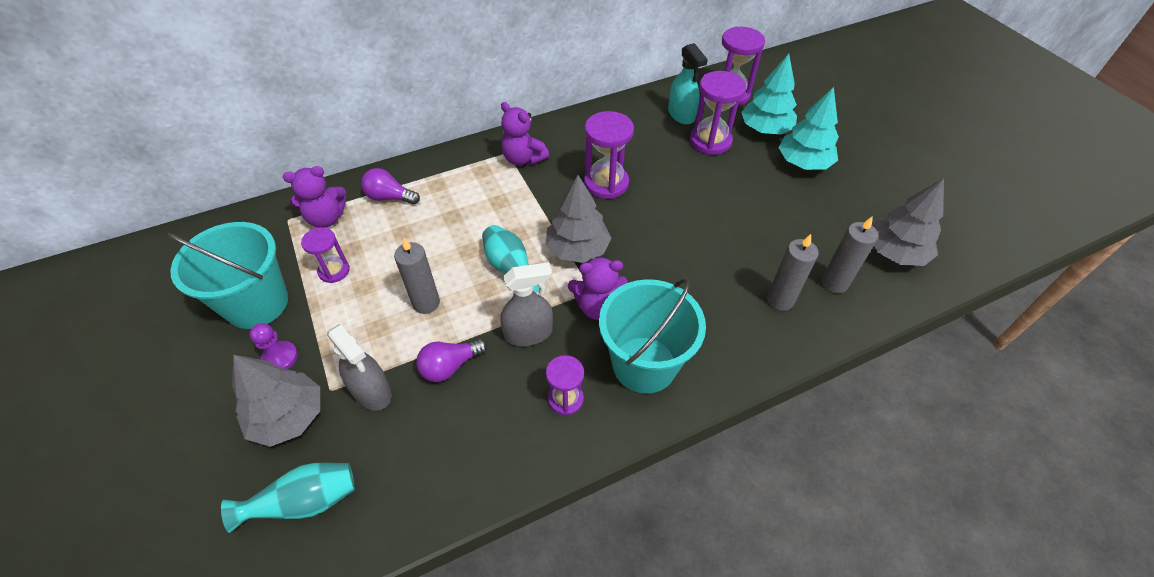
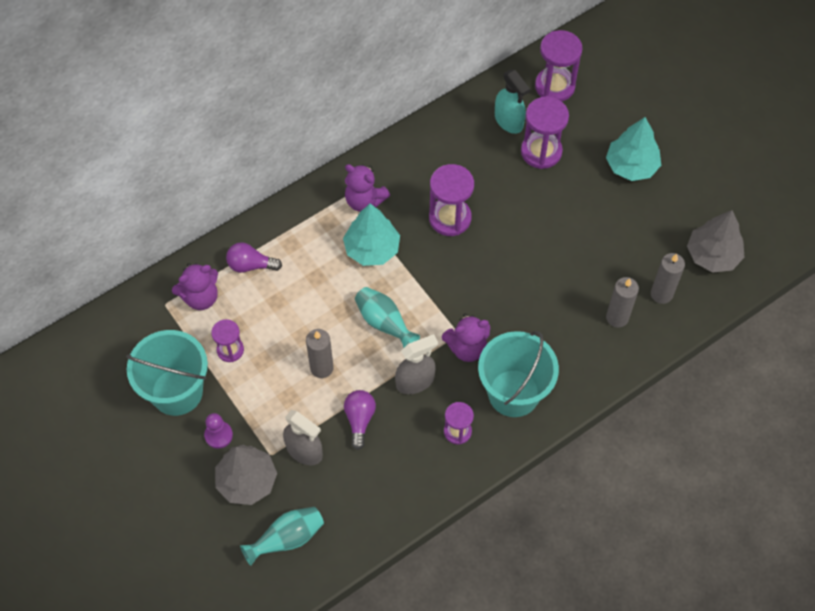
camera: 10 degrees left, 10 degrees up
(450, 366) = (359, 420): purple light bulb -> purple light bulb turned 135 degrees clockwise
(577, 249) = (438, 294): grey tree -> none
(765, 129) = (593, 128): turquoise tree -> turquoise tree (372, 249)

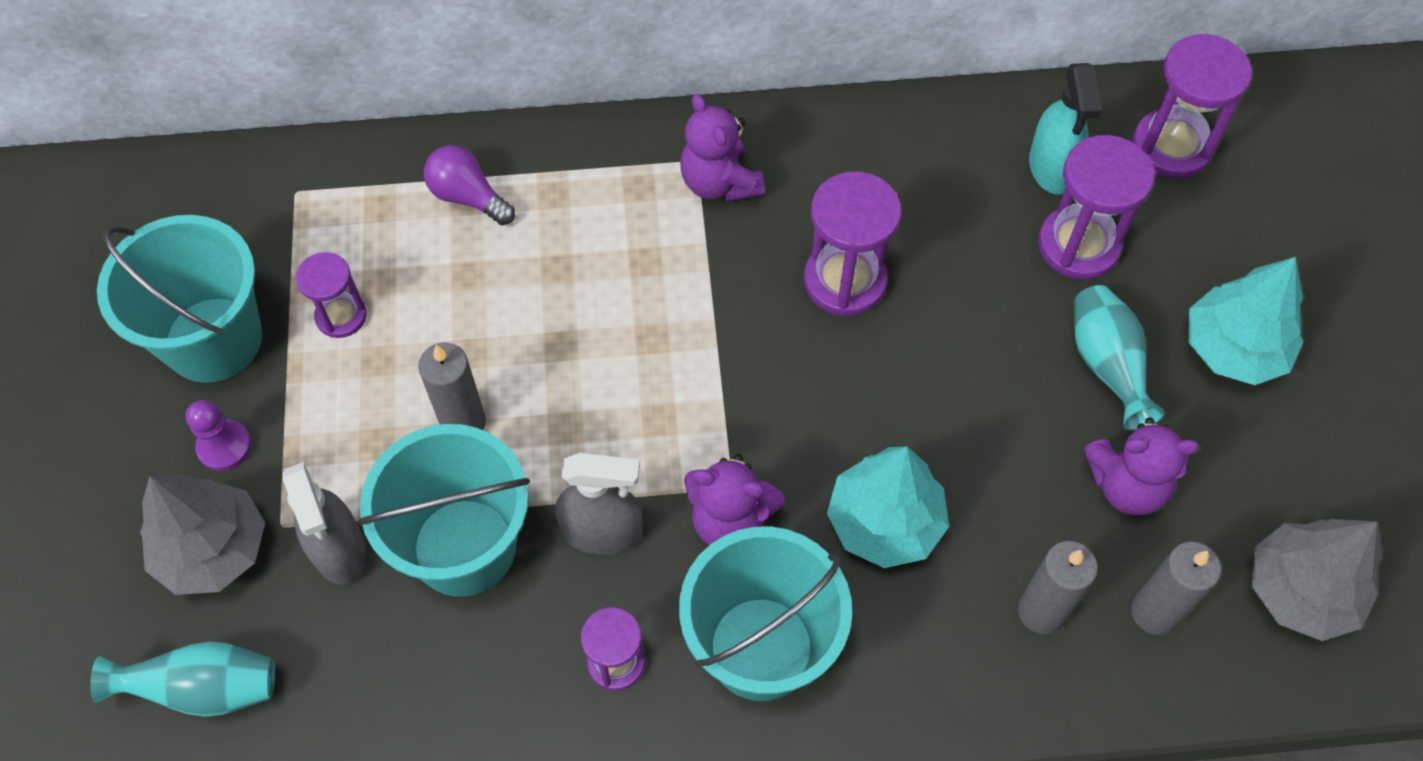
camera: 30 degrees right, 0 degrees up
(200, 297) = (356, 208): purple teddy bear -> purple teddy bear (1126, 485)
(359, 420) = (464, 547): purple light bulb -> turquoise bucket
(372, 249) = (679, 267): turquoise tree -> turquoise tree (885, 522)
(384, 323) = (617, 402): turquoise vase -> turquoise vase (1106, 365)

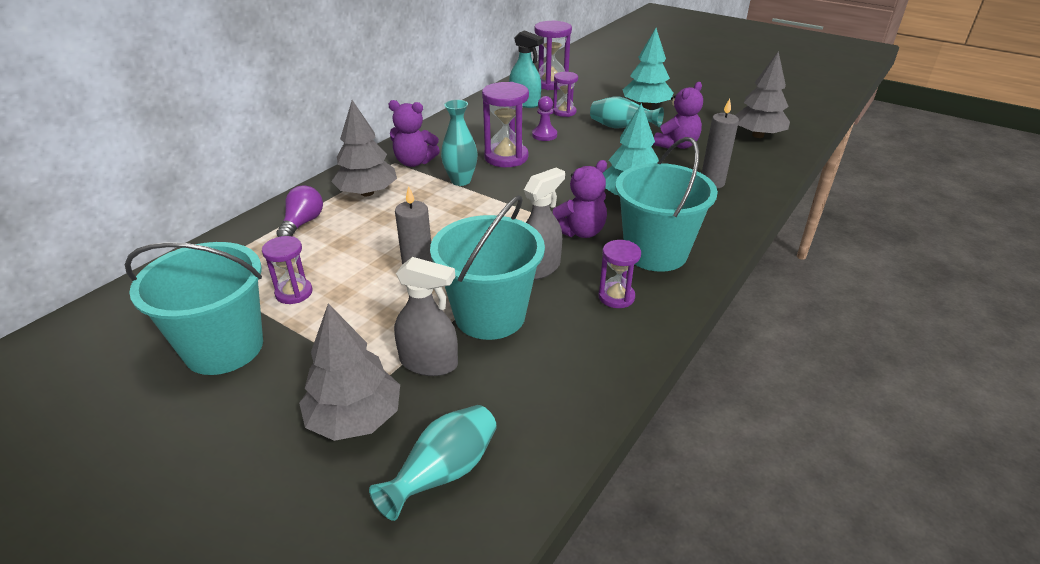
camera: 50 degrees left, 25 degrees down
(224, 446) = (297, 378): purple pawn -> purple pawn (544, 135)
(468, 197) = (302, 223): purple light bulb -> purple light bulb turned 120 degrees clockwise
(593, 199) = (367, 193): none -> grey tree
(725, 278) = (461, 181): none -> turquoise vase
(1078, 245) = (564, 112): purple hourglass -> purple hourglass, size x0.61
(1154, 612) = (737, 162): grey candle -> none

